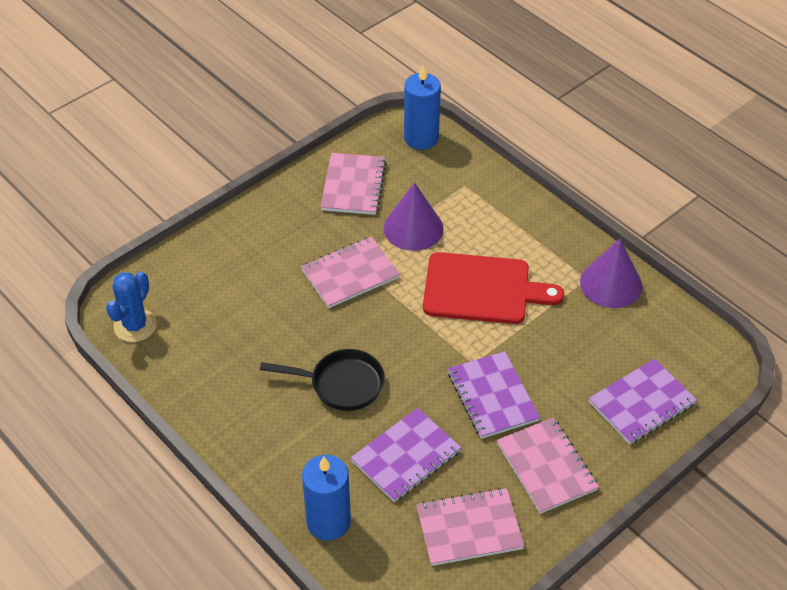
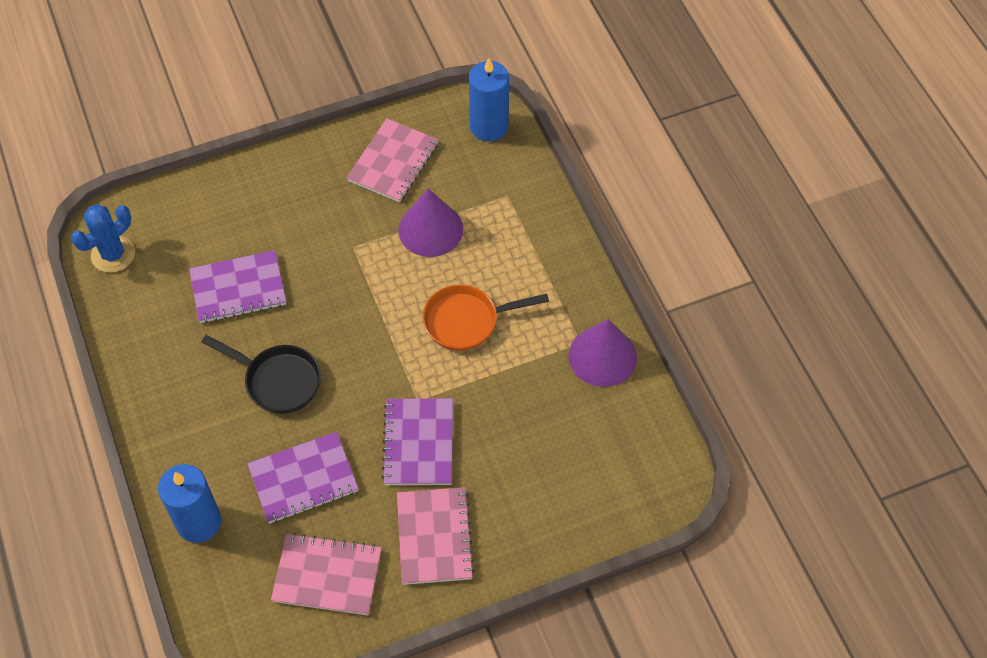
camera: 20 degrees right, 10 degrees up
(350, 274) = (343, 262): pink notebook -> none
(482, 289) = (467, 321): red cutting board -> orange pan
(641, 403) = (565, 500): purple notebook -> purple notebook (238, 288)

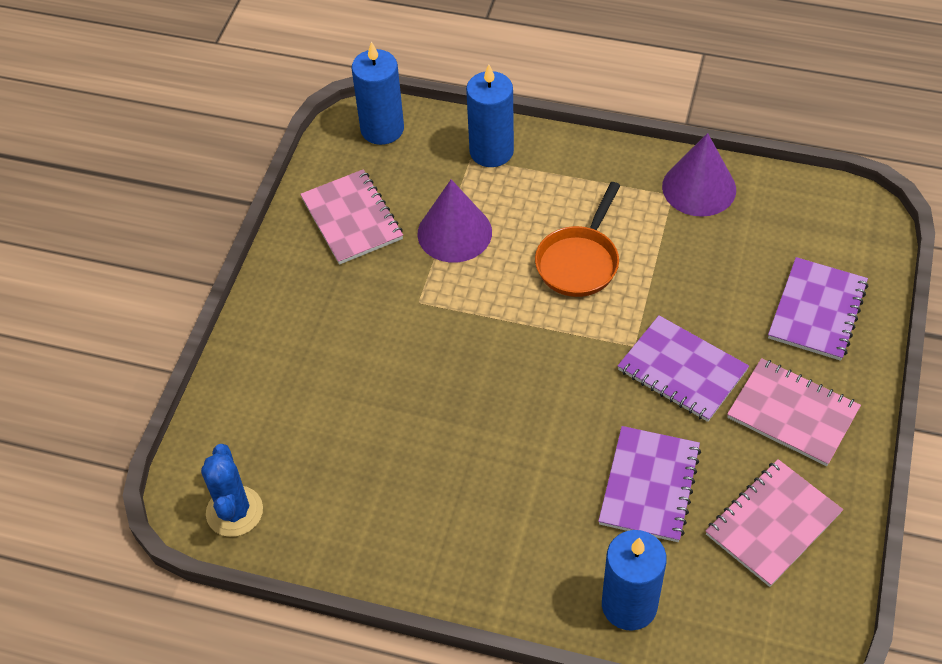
camera: 50 degrees left, 5 degrees down
(238, 288) = (381, 422): purple notebook -> purple notebook (817, 311)
(278, 381) = (519, 446): black pan -> none
(525, 204) = (491, 151): none -> blue candle

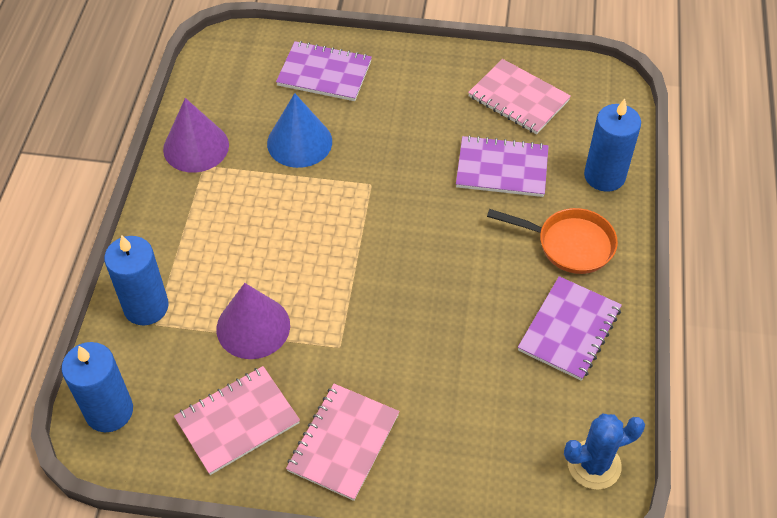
camera: 100 degrees left, 0 degrees up
(579, 261) = (283, 226): orange pan -> orange pan (569, 244)
(682, 370) = (392, 152): purple notebook -> purple notebook (569, 329)
(702, 281) = (299, 142): none -> blue cone
(792, 414) = (422, 88): pink notebook -> pink notebook (343, 442)

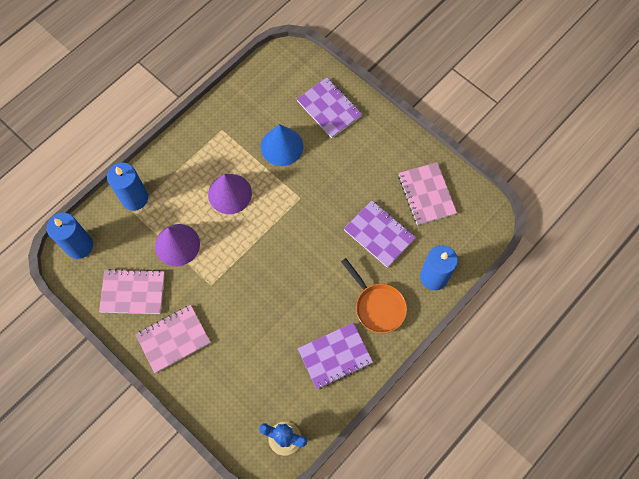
camera: 35 degrees right, 15 degrees up
(196, 147) = (225, 115): purple cone -> purple cone (230, 193)

